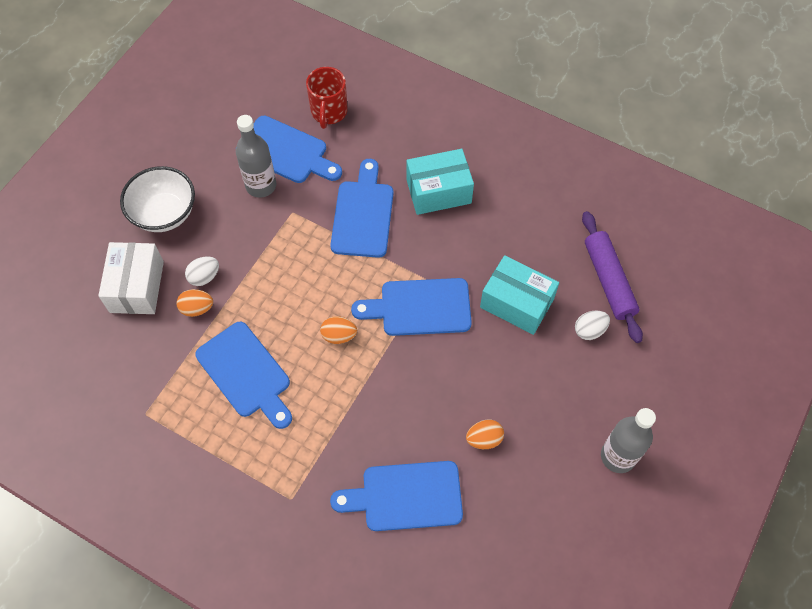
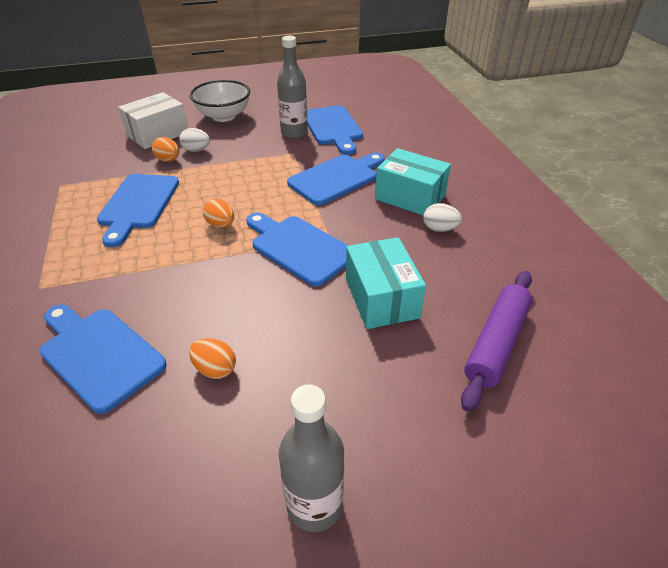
camera: 45 degrees right, 20 degrees down
(328, 112) = (387, 125): red mug -> none
(589, 330) = (426, 366): white egg -> white egg (439, 229)

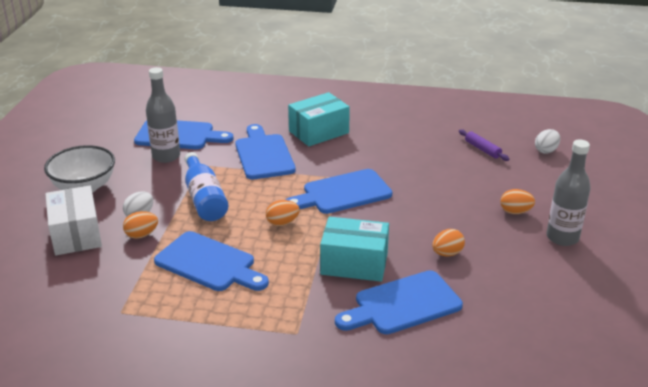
camera: 65 degrees left, 10 degrees down
(239, 171) = (204, 198): none -> blue bottle
(353, 422) = (515, 212): none -> orange egg
(381, 298) = (420, 175): turquoise box -> turquoise box (354, 263)
(439, 229) = (366, 133): white egg -> white egg (546, 150)
(496, 343) = (482, 149): purple rolling pin -> purple rolling pin, size x0.55

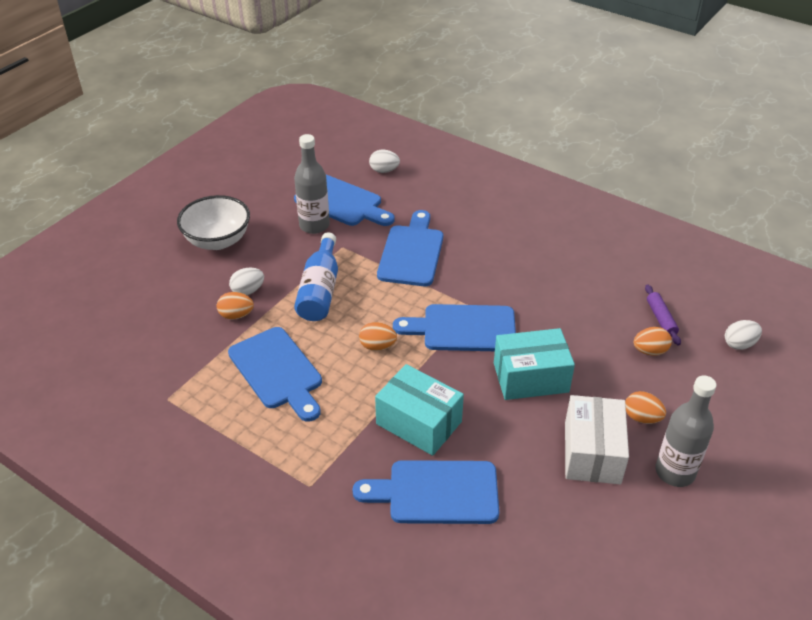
camera: 25 degrees right, 10 degrees up
(76, 234) = (179, 294): white box -> white box (592, 453)
(199, 107) = (384, 170): none -> white egg
(319, 132) = (488, 239): turquoise box -> turquoise box (530, 377)
(447, 253) = (526, 446): orange egg -> orange egg (650, 351)

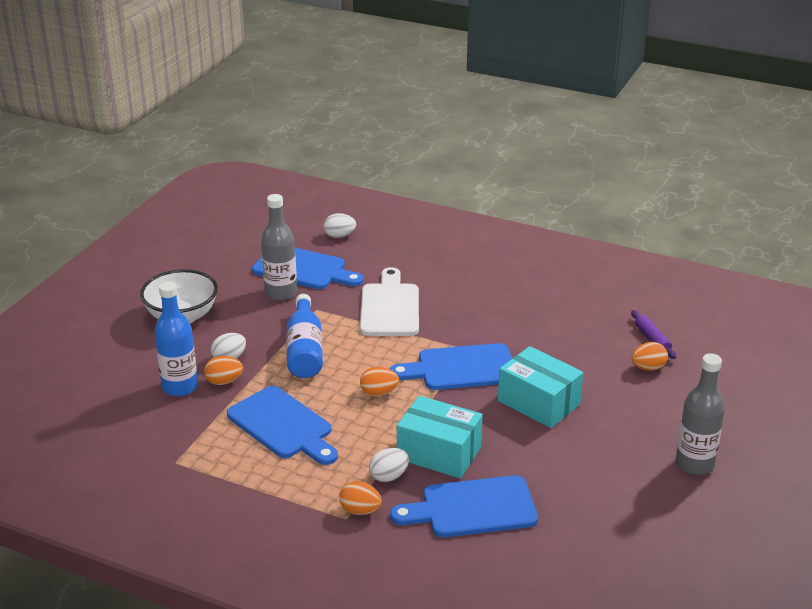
camera: 10 degrees left, 10 degrees down
(194, 316) = (180, 387): none -> blue bottle
(411, 252) = (390, 307): blue cutting board -> white cutting board
(530, 377) = (538, 403): turquoise box -> turquoise box turned 60 degrees clockwise
(592, 453) = (613, 458): white box -> none
(642, 418) = (653, 424): orange egg -> orange egg (360, 510)
(739, 344) = (731, 353): white egg -> white egg (389, 476)

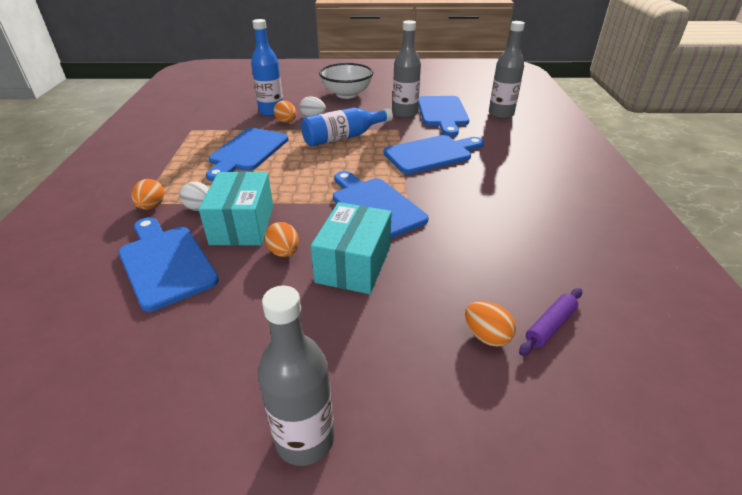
camera: 65 degrees right, 5 degrees up
(339, 236) = (501, 114): white egg -> grey bottle
(379, 393) = (311, 177): orange egg -> orange egg (284, 252)
(390, 307) = (431, 154): white cutting board -> blue cutting board

